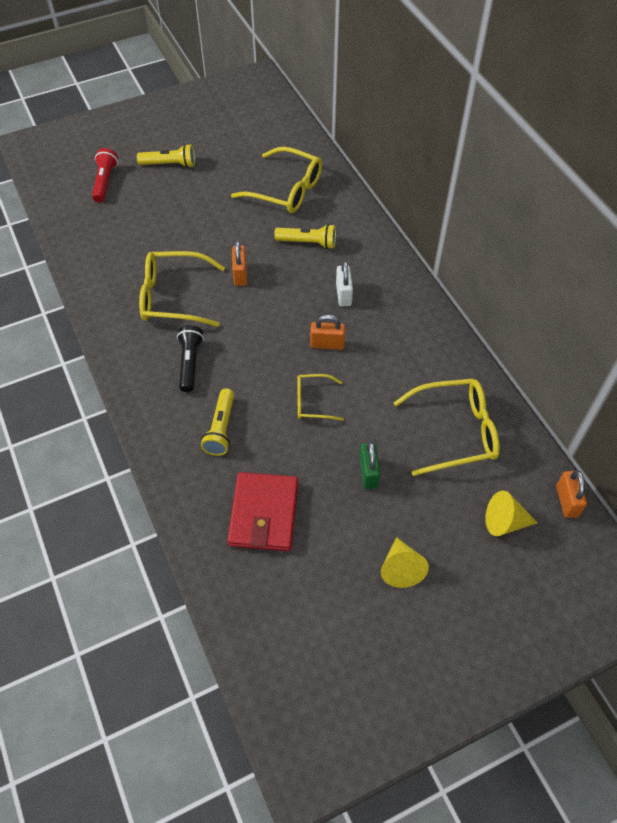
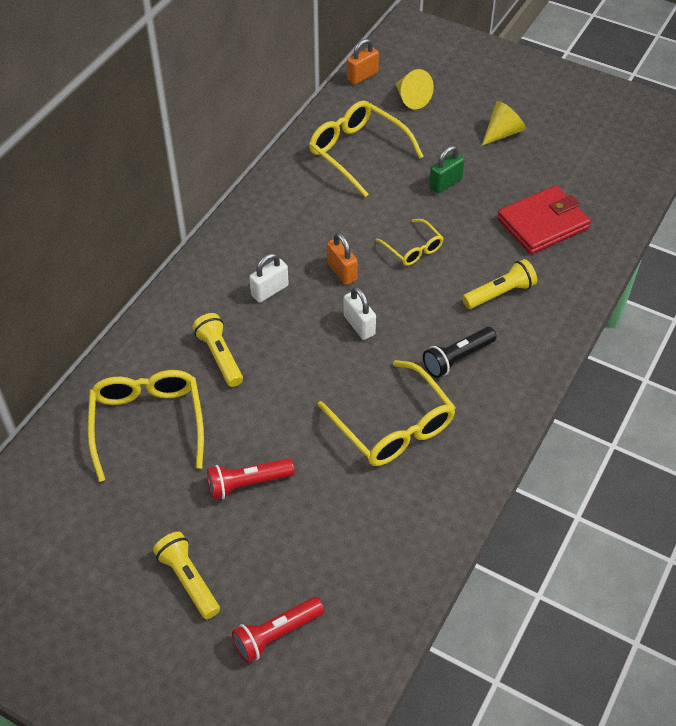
camera: 125 degrees left, 5 degrees down
(202, 212) = (247, 483): none -> red flashlight
(240, 274) = (313, 388): orange padlock -> none
(269, 326) = (359, 325): none -> white padlock

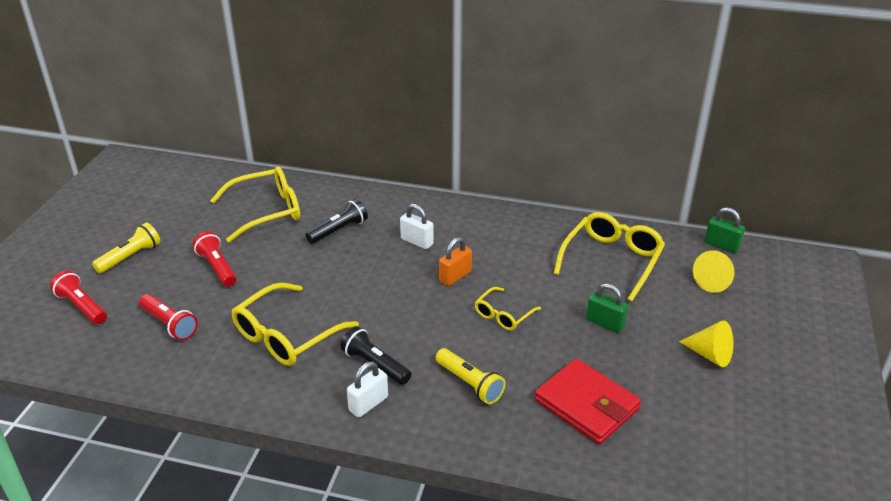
camera: 75 degrees right, 15 degrees down
(220, 356) = (339, 230): yellow flashlight -> black flashlight
(341, 537) = (169, 324): none -> red flashlight
(359, 325) = (395, 297): white padlock -> white padlock (368, 404)
(362, 76) = (721, 245): orange padlock -> green padlock

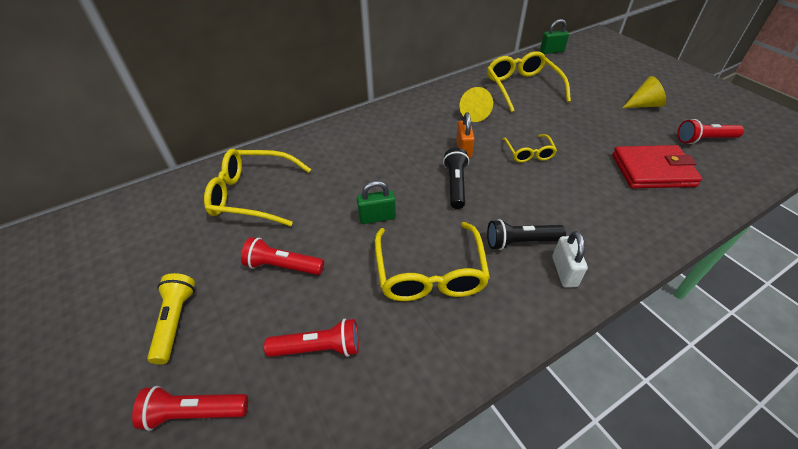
camera: 45 degrees left, 10 degrees up
(266, 211) = (253, 195): yellow glasses -> yellow glasses turned 105 degrees counterclockwise
(339, 230) = (337, 171): black flashlight -> black flashlight (455, 185)
(417, 241) = (403, 144): white padlock -> none
(470, 384) = (587, 207): yellow flashlight -> none
(605, 323) = (579, 121): green padlock -> green padlock (377, 217)
(704, 424) = (704, 139): none -> red flashlight
(713, 282) = (580, 70): yellow cone -> yellow cone (473, 114)

